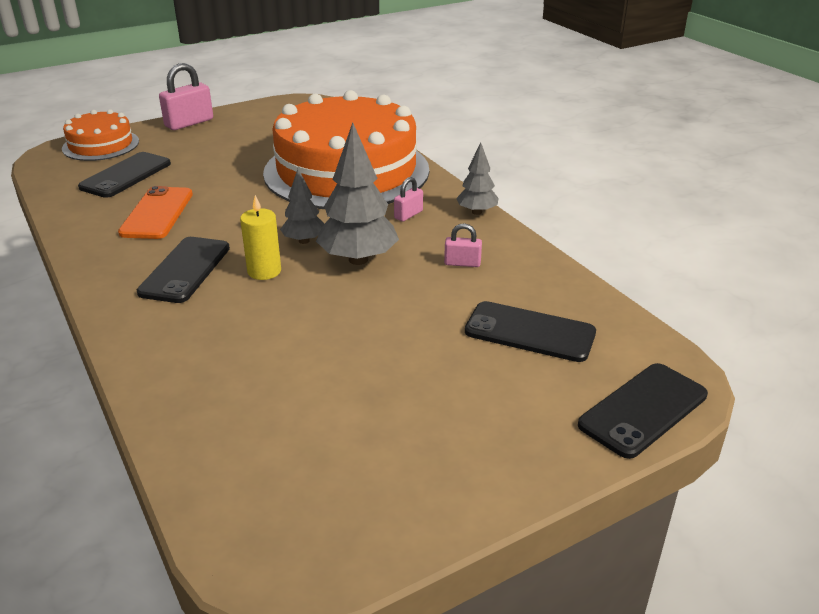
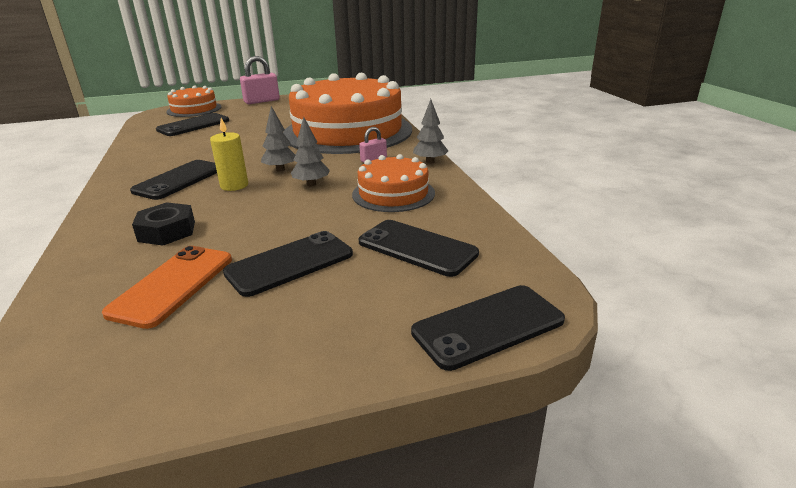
camera: 15 degrees right, 5 degrees down
(157, 213) = (193, 146): orange phone -> orange phone (173, 285)
(235, 346) = (167, 231): none -> black nut
(358, 259) = (311, 184): grey tree -> grey tree, size x0.57
(409, 369) = (290, 263): none -> black phone
(462, 263) = (393, 193): pink padlock -> orange cake

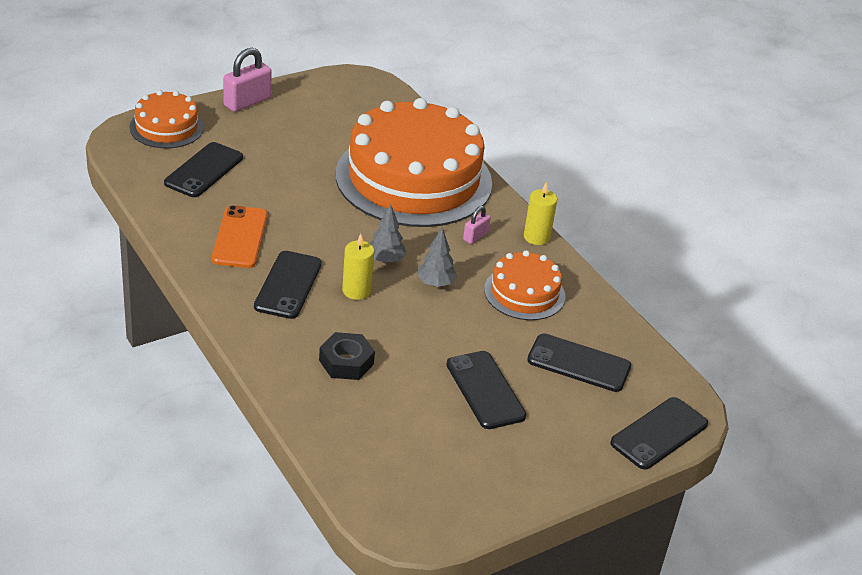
camera: 20 degrees left, 10 degrees up
(173, 285) = (407, 421): orange phone -> orange phone (240, 237)
(290, 263) = (485, 390): black phone -> black phone turned 60 degrees counterclockwise
(430, 162) = (536, 237): grey tree -> yellow candle

